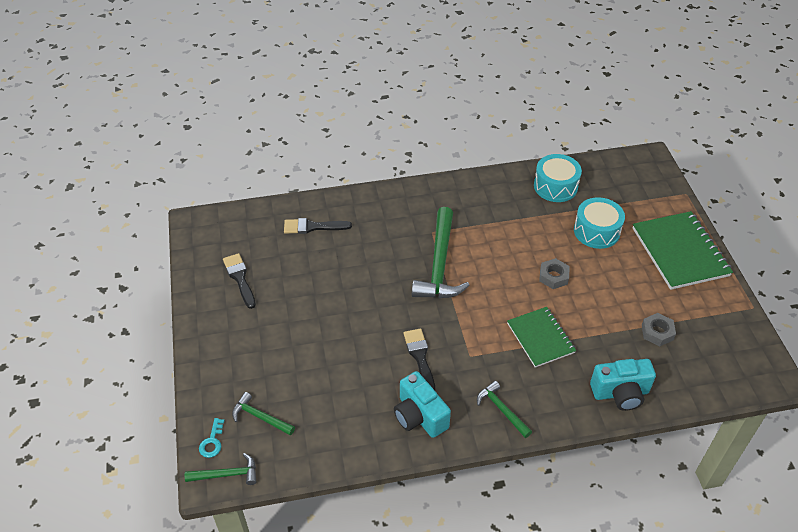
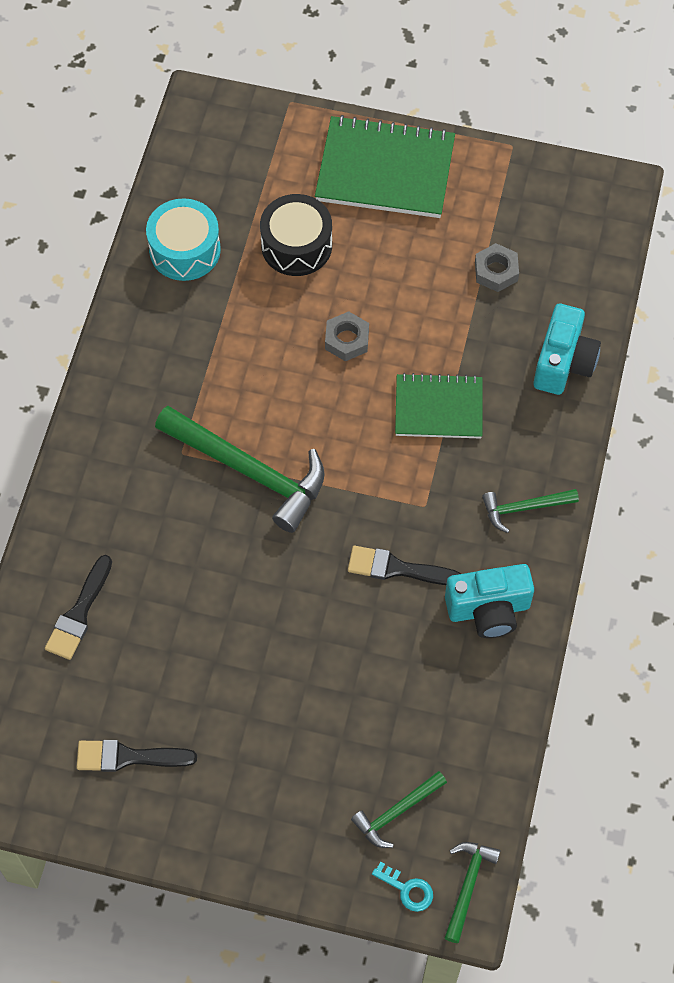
camera: 65 degrees left, 15 degrees up
(596, 231) = (296, 245): turquoise drum -> black drum

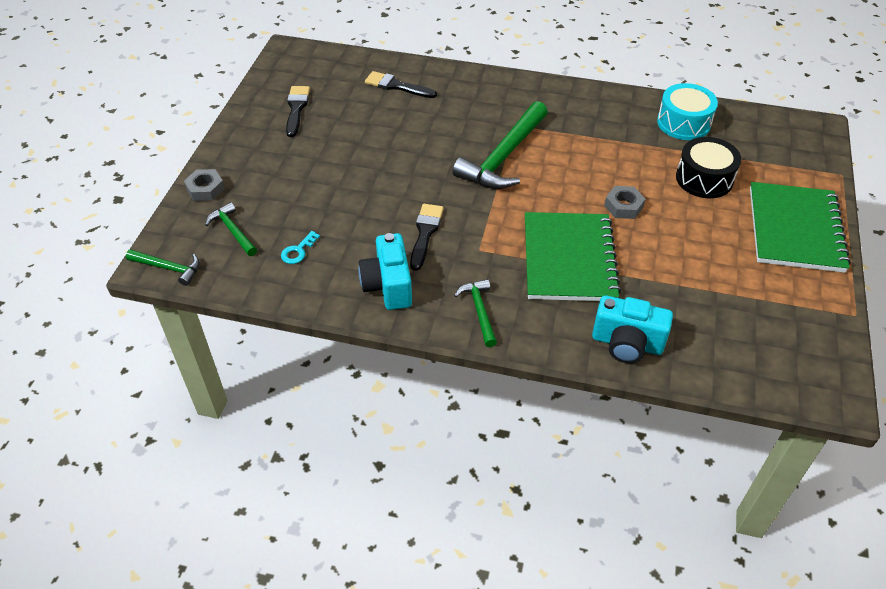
camera: 90 degrees right, 15 degrees down
(407, 889) = (175, 236): turquoise key -> turquoise key (298, 251)
(438, 408) = (569, 259): green notebook -> green notebook, size x1.56
(496, 271) = (712, 299): grey nut -> grey nut (205, 189)

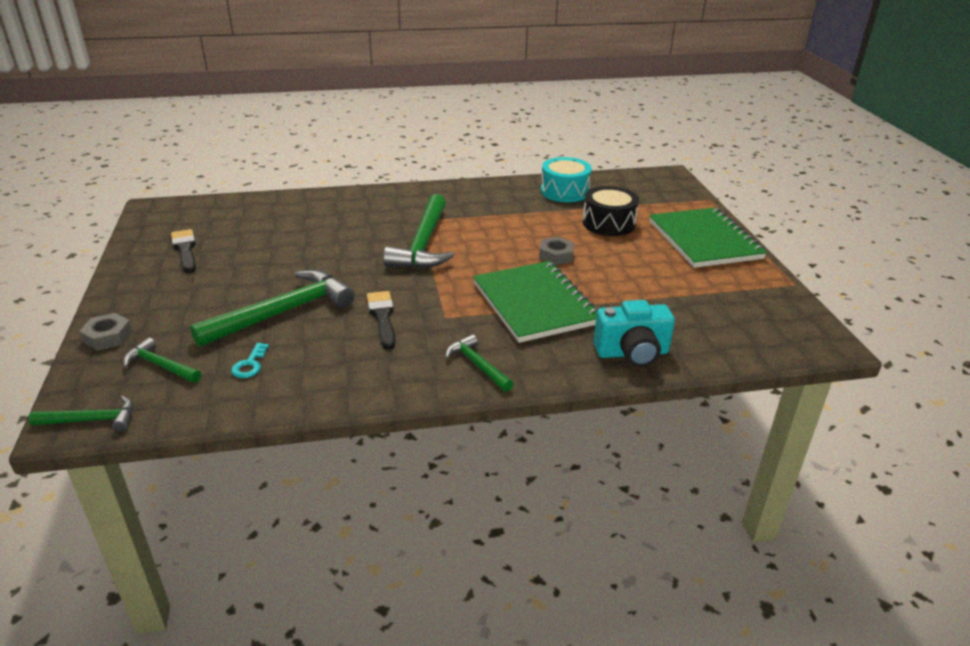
camera: 25 degrees left, 15 degrees down
(346, 203) = (283, 312): none -> green hammer
(388, 285) = (369, 369): turquoise camera -> none
(397, 86) = (285, 214): black brush -> none

